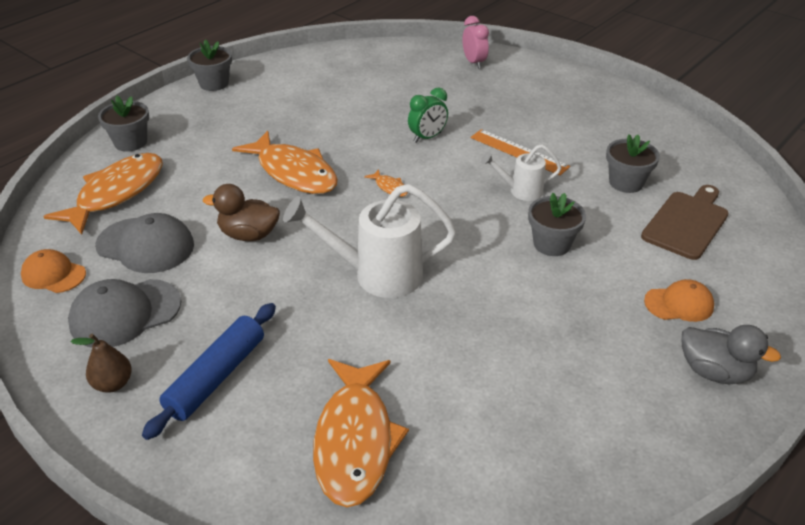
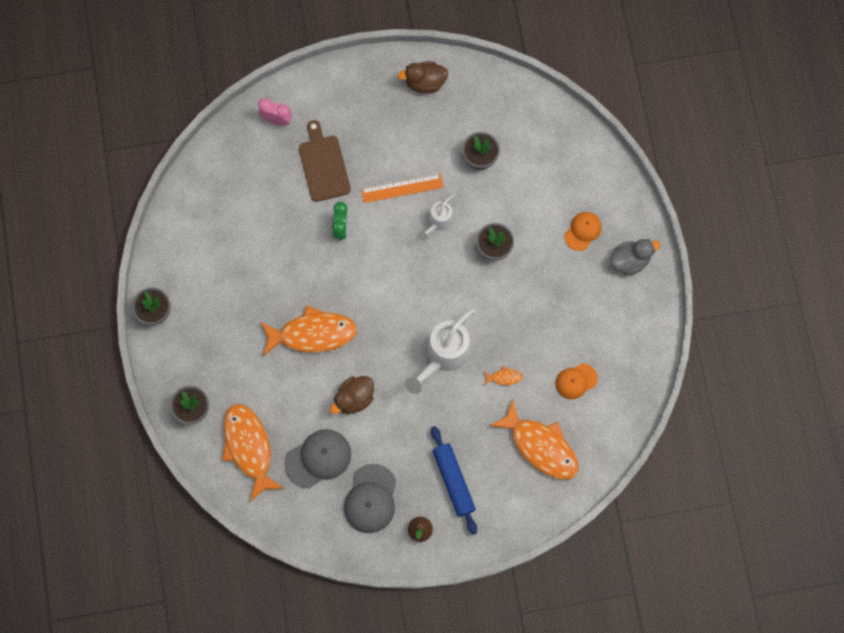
camera: 50 degrees left, 35 degrees up
(53, 274) = (306, 519): orange cap -> orange cap (576, 381)
(389, 187) = (374, 291): orange fish -> orange fish (504, 377)
(635, 115) = (425, 82): none -> brown duck
(687, 223) = (536, 163): brown cutting board -> brown cutting board (323, 165)

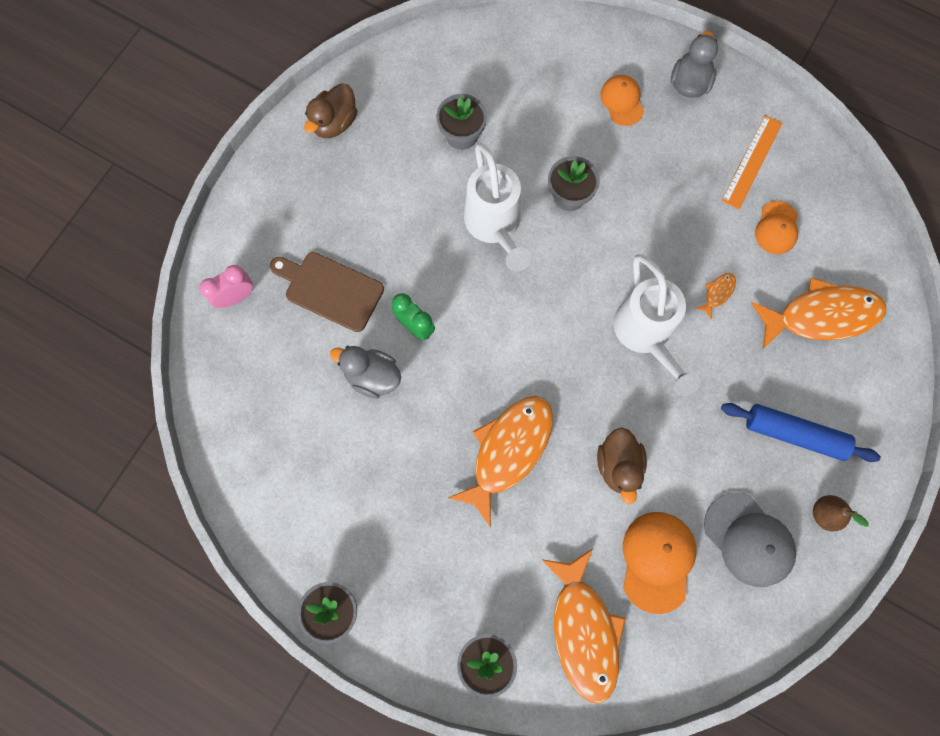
camera: 50 degrees left, 0 degrees up
(249, 448) = (583, 630): orange fish -> orange fish turned 120 degrees counterclockwise
(293, 228) = (372, 376): none -> grey duck
(318, 458) = (657, 561): grey cap -> orange cap
(402, 188) = (426, 232): orange ruler -> orange ruler (752, 161)
(438, 222) = (495, 227): white watering can -> white watering can, size x1.79

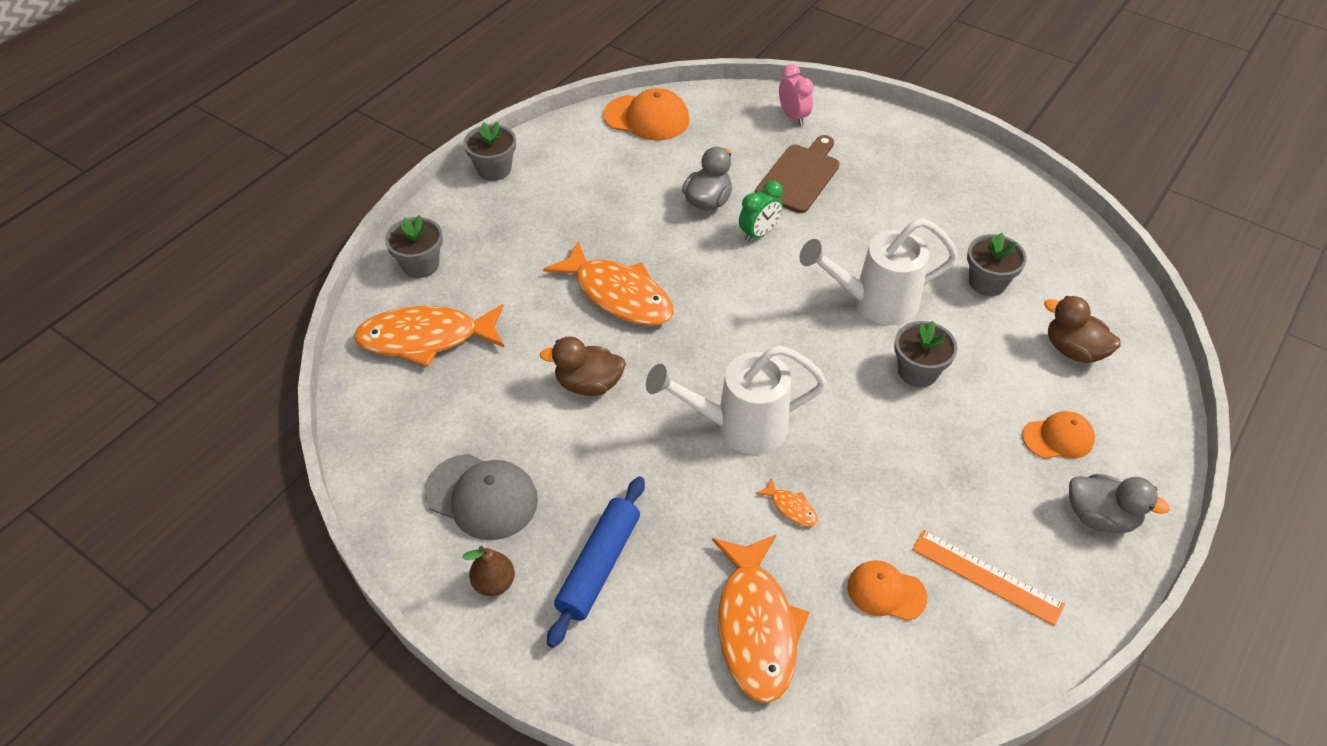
camera: 95 degrees right, 25 degrees down
(335, 123) = (987, 185): brown duck -> brown duck (1073, 350)
(657, 561) = (479, 407): orange cap -> orange cap (647, 118)
(748, 539) = (482, 496): grey cap -> grey cap turned 120 degrees counterclockwise

